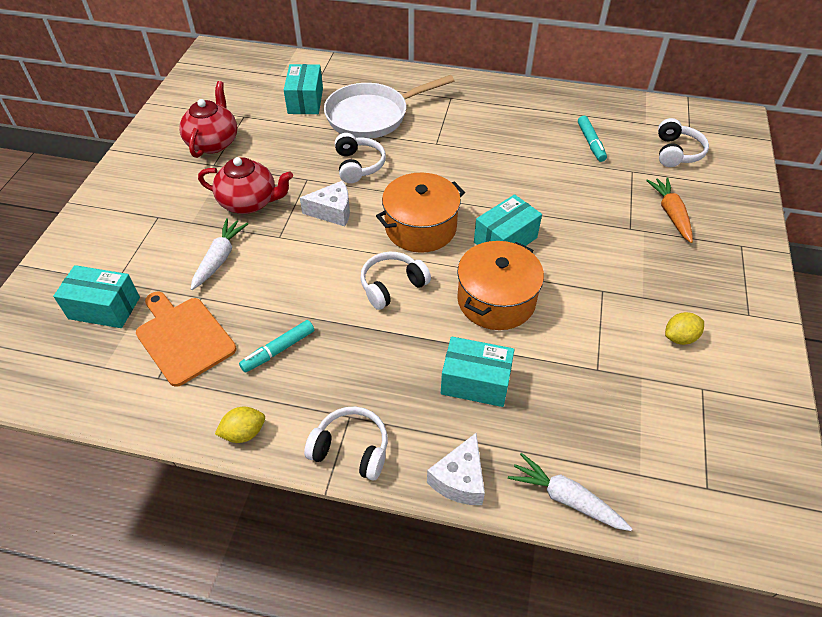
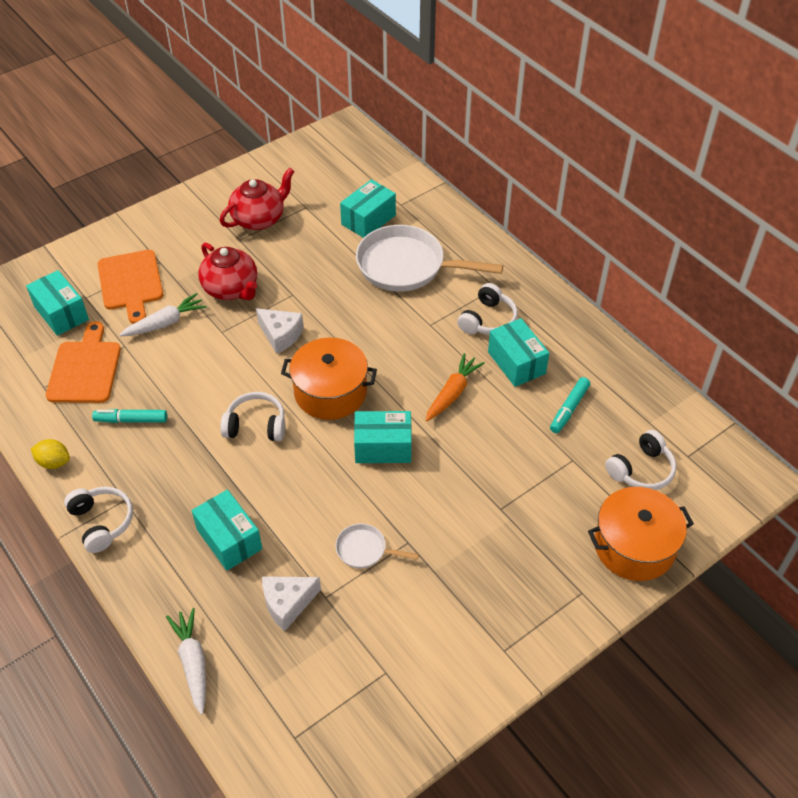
camera: 40 degrees right, 0 degrees up
(149, 247) = (131, 283): none -> orange cutting board
(358, 165) = (344, 306): white headphones -> white headphones (488, 320)
(460, 479) = (143, 595): white cheese -> white cheese (287, 604)
(496, 300) = (317, 490): orange pot -> orange pot (634, 546)
(523, 135) = (516, 363): none -> turquoise box
(581, 316) = (364, 550): none -> white pan
(670, 214) = (555, 521): orange carrot -> orange carrot (452, 393)
(679, 337) = (420, 623): yellow lemon -> none

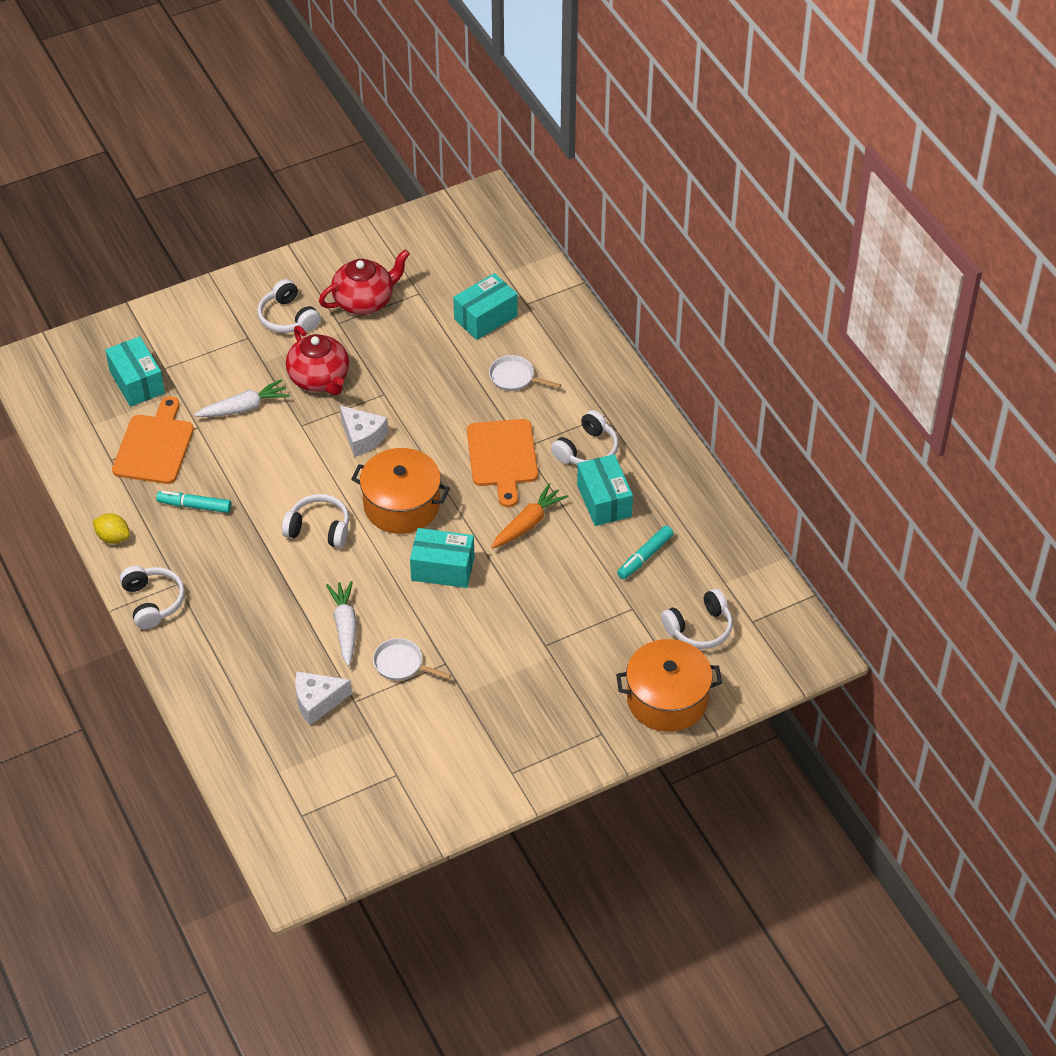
camera: 10 degrees right, 0 degrees up
(131, 283) = (214, 358): orange cutting board -> orange cutting board (503, 457)
(193, 241) = (288, 317): none -> white headphones
(193, 662) = (220, 739): white carrot -> white carrot (345, 627)
(229, 539) = (273, 635): turquoise box -> none
(406, 266) = (515, 377): white pan -> white pan, size x0.46

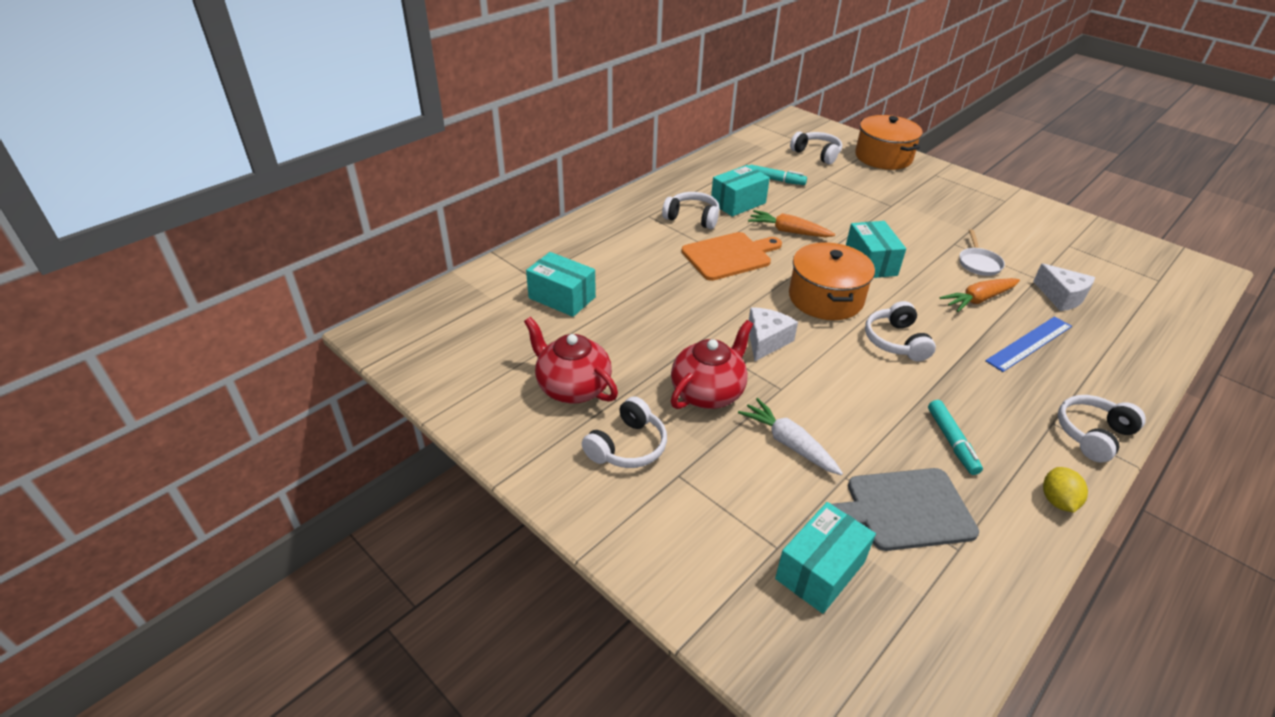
camera: 110 degrees left, 10 degrees down
(154, 446) = (904, 510): orange cutting board -> grey cutting board
(268, 628) = (1029, 343): none -> blue ruler
(345, 627) = (978, 300): white carrot -> orange carrot
(515, 377) = (632, 266): white pan -> none

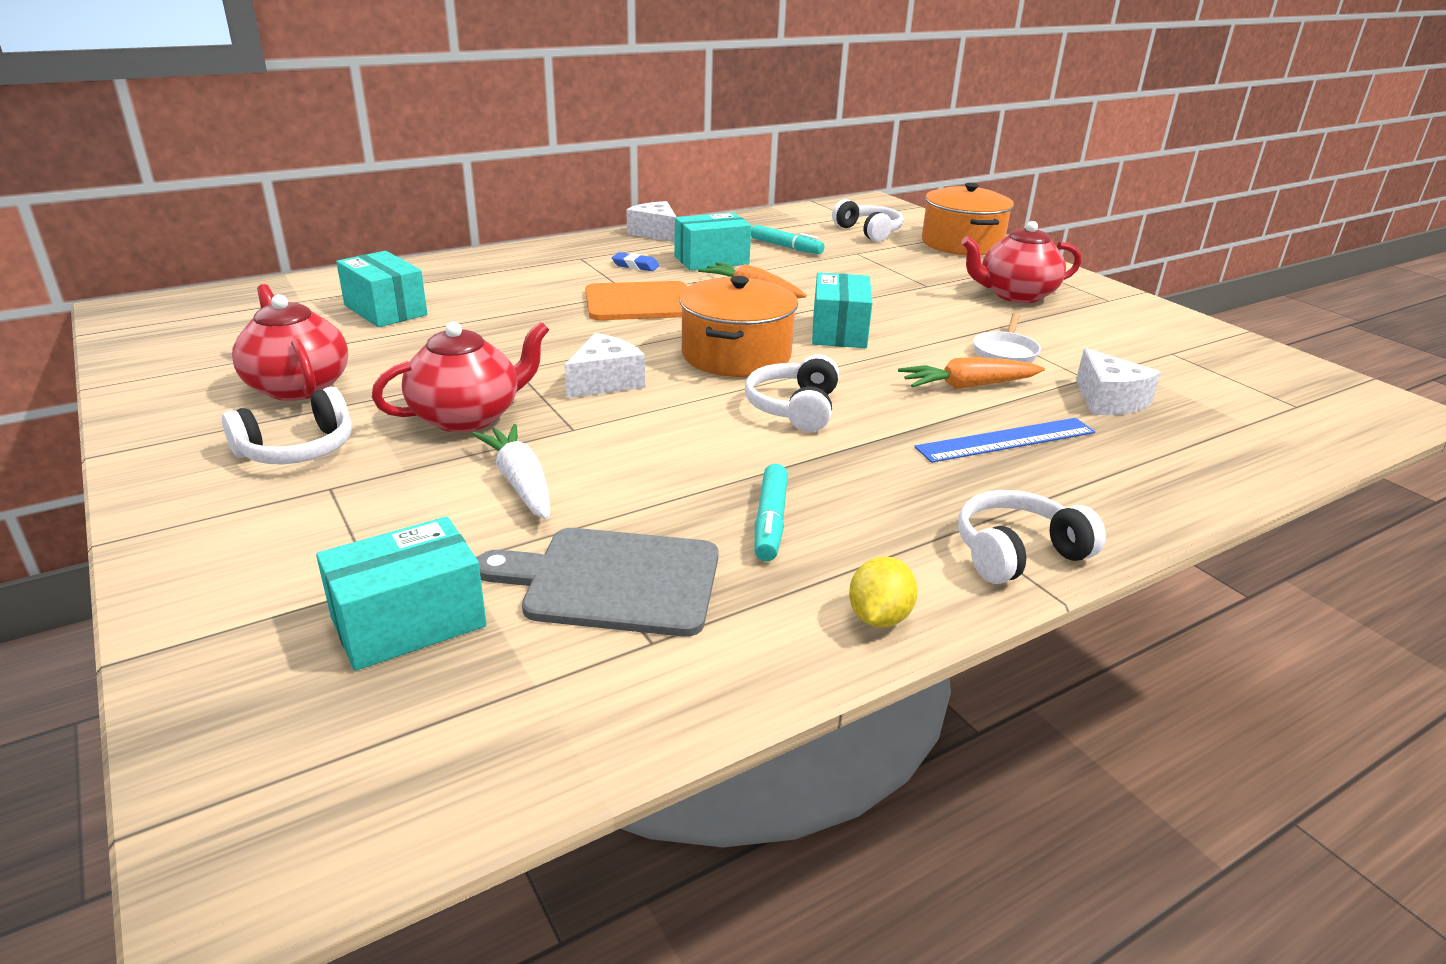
camera: 15 degrees right, 10 degrees down
(678, 179) = (655, 233): none -> white cheese
(692, 218) = (635, 266): white headphones -> blue eraser
(949, 205) = (1015, 295): none -> red teapot

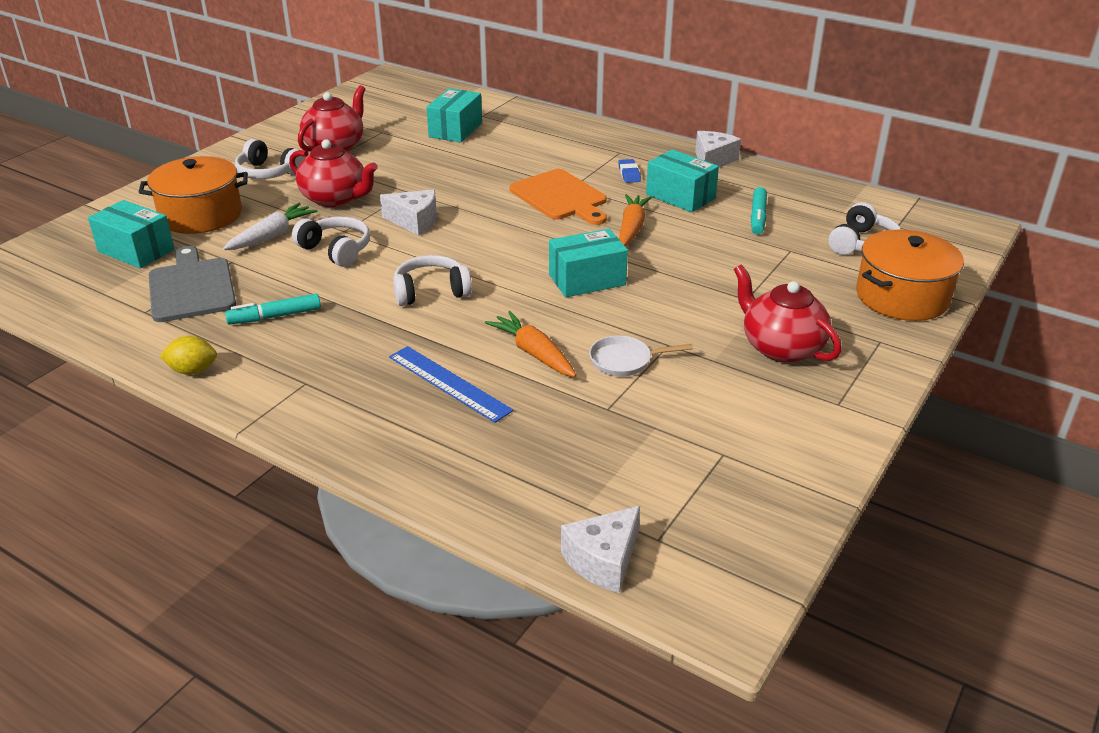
camera: 65 degrees right, 5 degrees up
(736, 355) = (499, 251): orange pot -> orange pot (201, 215)
(1017, 553) = (287, 408): white headphones -> white headphones (336, 250)
(1108, 401) = (567, 424): white cheese -> white cheese (603, 560)

